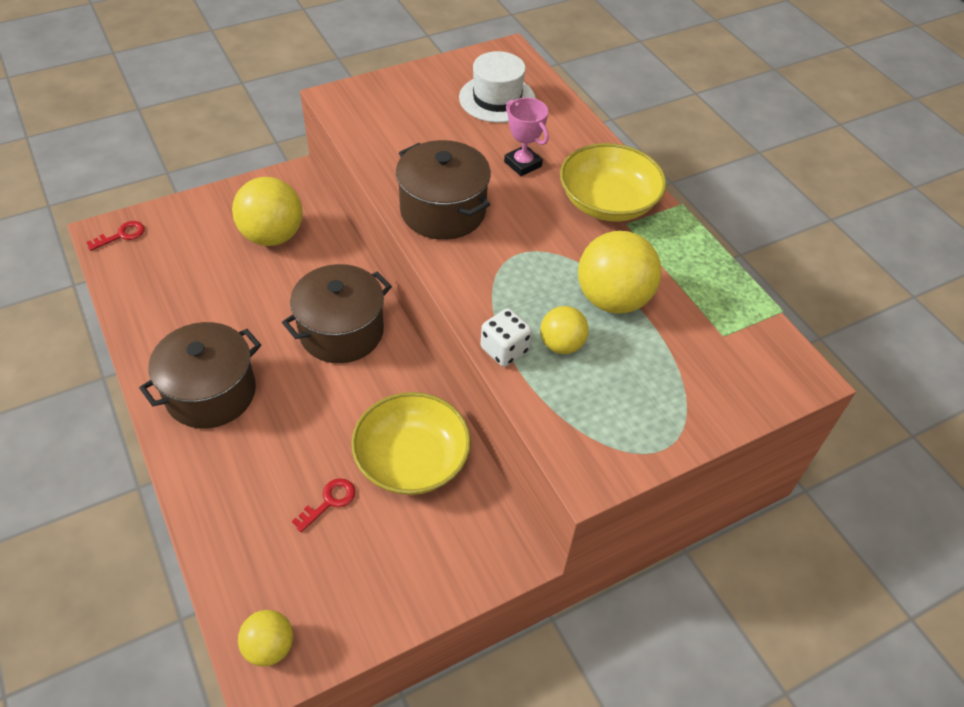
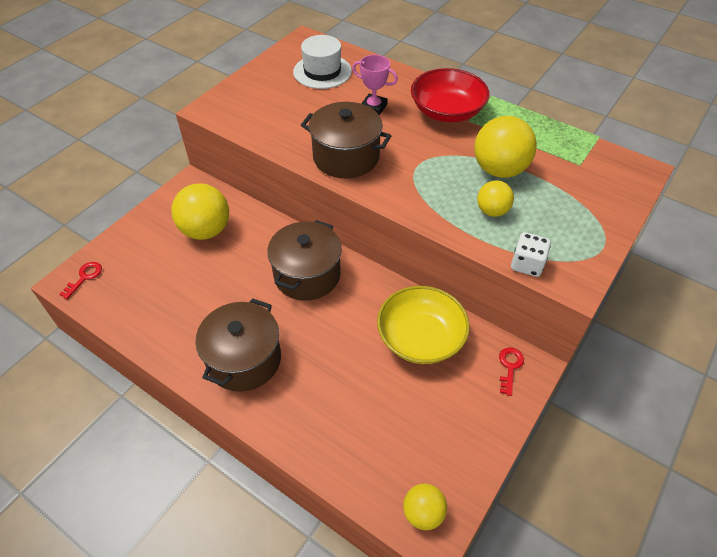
camera: 25 degrees left, 0 degrees up
(329, 501) = (387, 393): red key -> red key (509, 367)
(504, 350) = (460, 229): white dice -> white dice (527, 264)
(608, 202) = (447, 111): yellow bowl -> red bowl

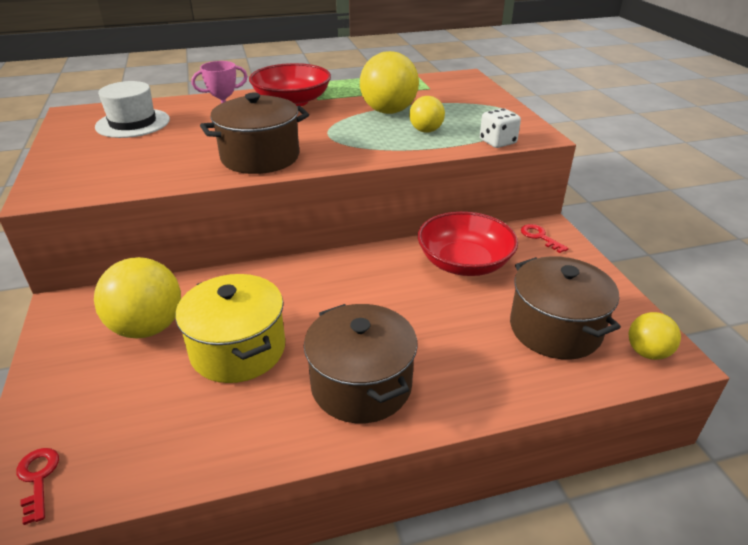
camera: 50 degrees left, 15 degrees down
(223, 282) = (238, 349): none -> yellow pot
(307, 275) = (312, 289): brown pot -> brown pot (555, 329)
(420, 338) = (464, 262): yellow bowl -> red bowl

